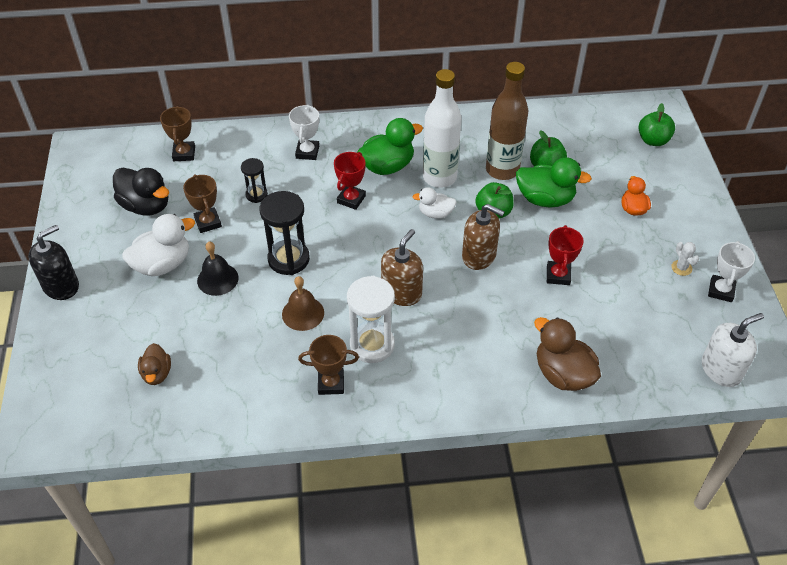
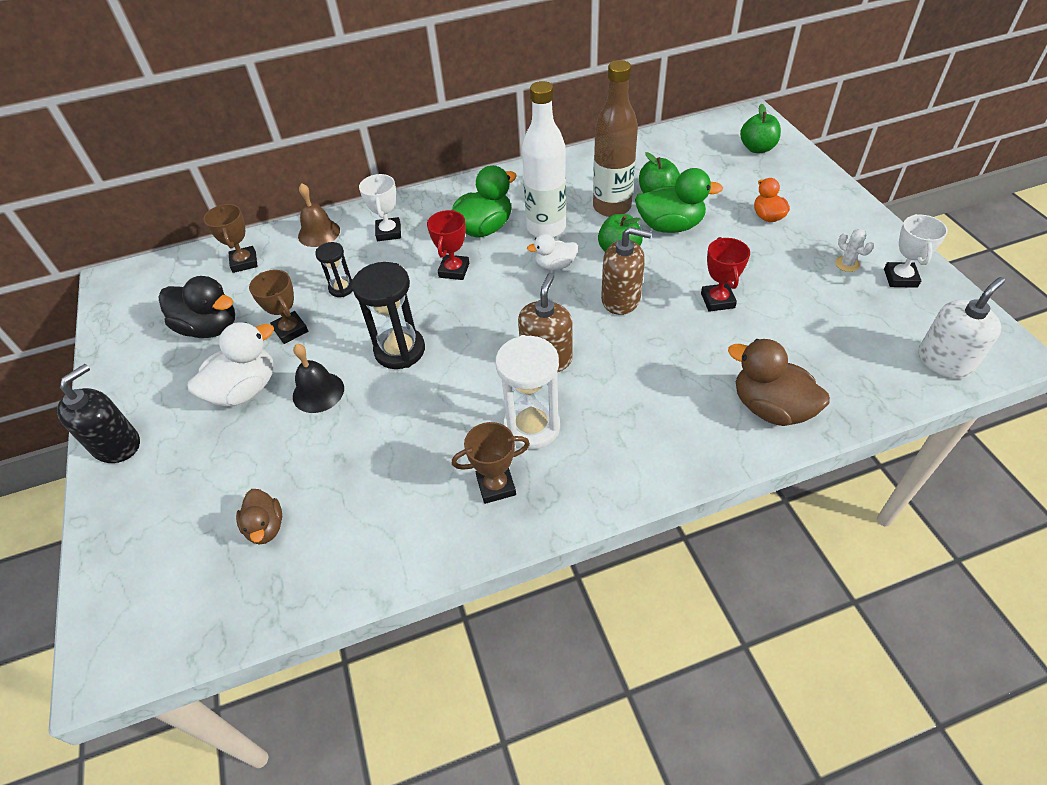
camera: 10 degrees left, 0 degrees up
(303, 313) = (435, 409): brown bell -> brown bell (319, 233)

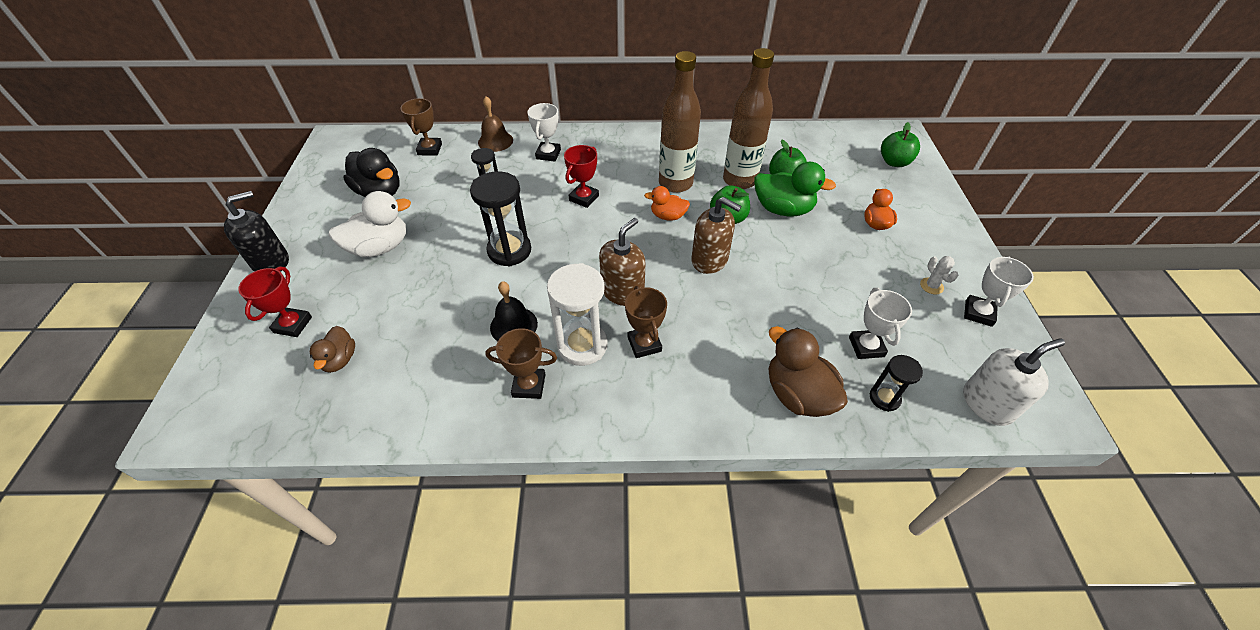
camera: 15 degrees right, 0 degrees up
(290, 330) = (436, 211): brown trophy -> brown trophy (644, 344)
(318, 392) = (432, 265): black bell -> black bell (513, 325)
(484, 228) = (624, 171): green duck -> none
(546, 228) = (675, 183): white bottle -> brown bottle
(555, 265) = (668, 216): white duck -> orange duck
(717, 300) = (794, 285): red trophy -> red trophy (293, 325)
(813, 341) = (866, 347): none -> white trophy
(852, 385) = (884, 398): none -> black hourglass

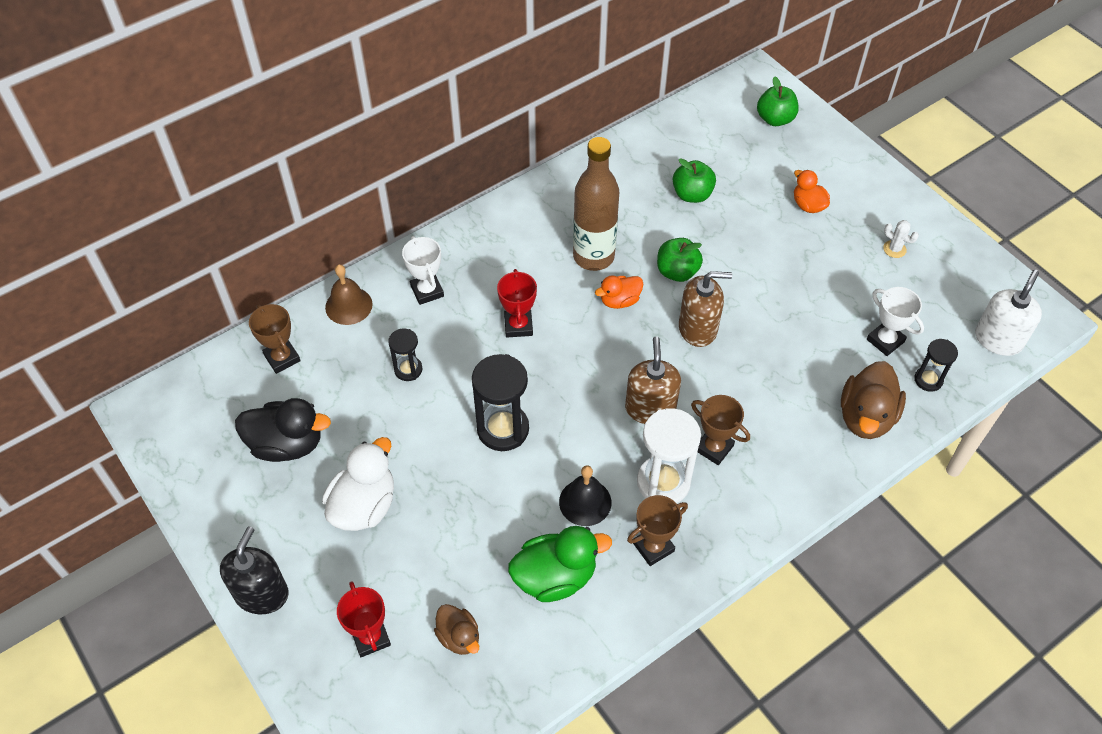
camera: 35 degrees left, 5 degrees up
(739, 180) = (651, 219): brown bottle -> none
(783, 209) = (717, 233): green duck -> green duck (555, 577)
(797, 394) = (866, 417): brown duck -> brown duck turned 90 degrees counterclockwise
(978, 313) = (944, 257): white trophy -> none

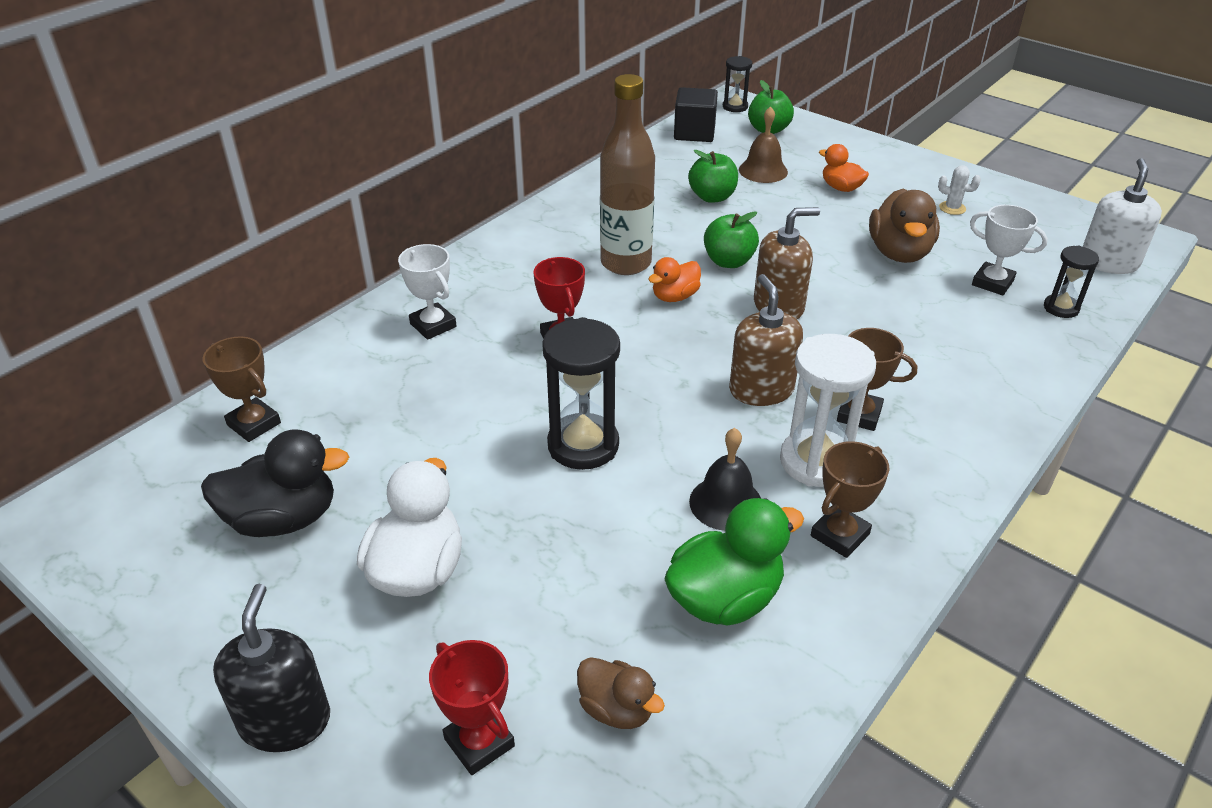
camera: 15 degrees left, 15 degrees down
(348, 305) = (333, 355): brown bell -> brown bell (763, 170)
(408, 369) = (433, 406): black hourglass -> black hourglass (735, 107)
(707, 110) = (694, 133): none -> black cube
(866, 417) = (1016, 353): brown duck -> brown duck (899, 253)

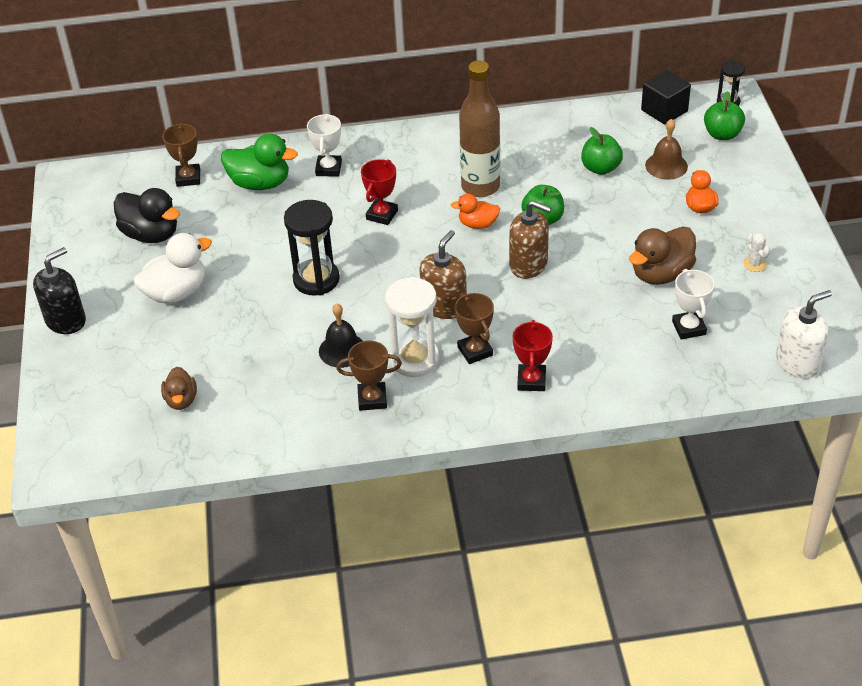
camera: 45 degrees right, 5 degrees up
(479, 742) = (119, 376): red trophy -> red trophy (531, 381)
(725, 599) = (281, 390): green duck -> green duck (260, 183)
(1061, 308) = (705, 369): black hourglass -> none

